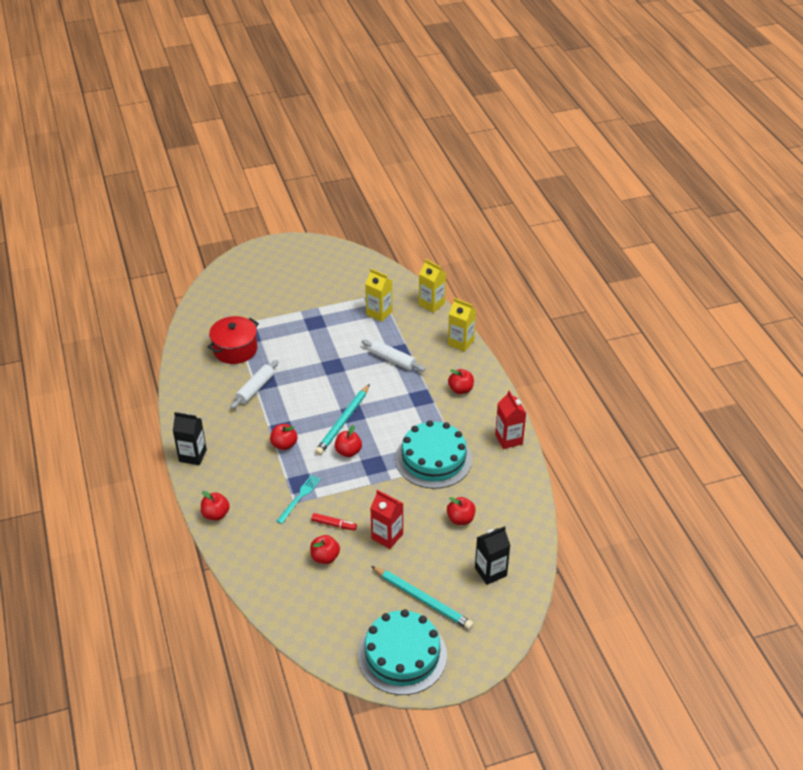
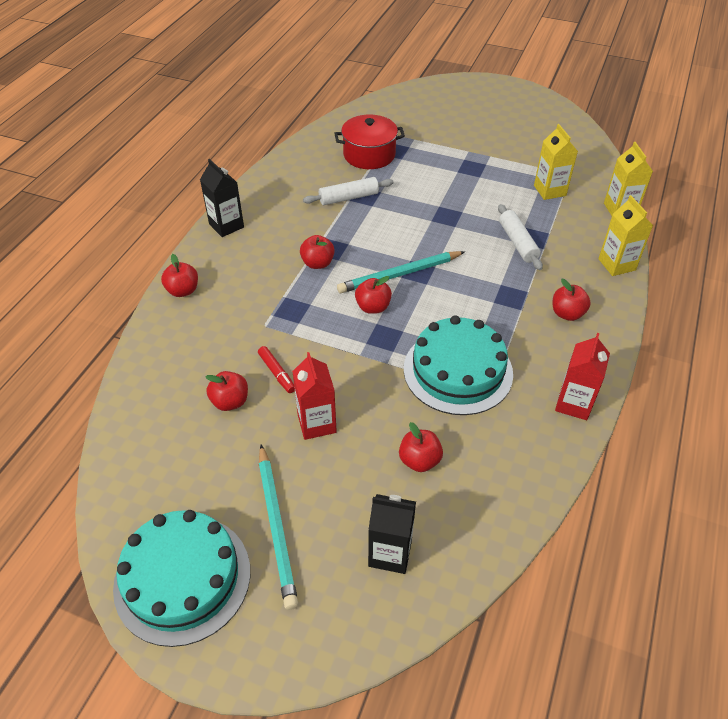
camera: 40 degrees right, 5 degrees up
(299, 497) = (274, 323): turquoise fork -> none

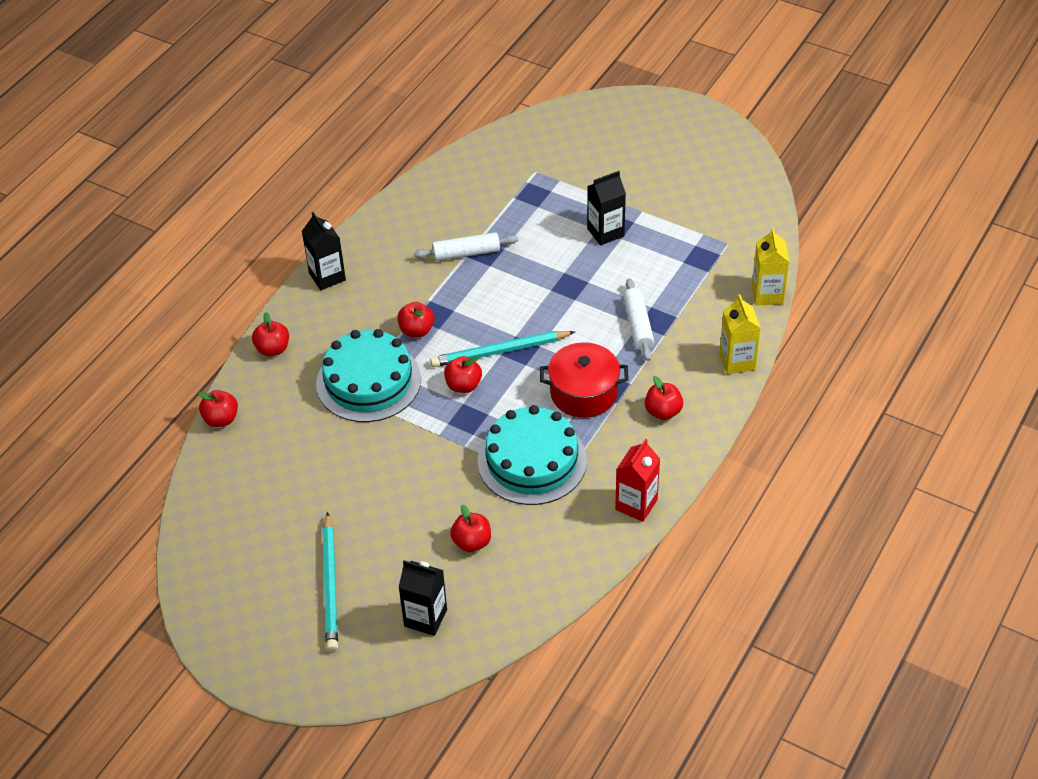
camera: 10 degrees right, 0 degrees up
(182, 578) = (244, 618): turquoise cake -> turquoise cake (368, 381)
(230, 401) = (305, 469): red apple -> red apple (221, 419)
(277, 373) = (354, 445): red marker -> none
(316, 423) = (383, 498): red carton -> none
(369, 155) = (502, 198): red pot -> red pot (583, 393)
(465, 173) = (605, 232): none -> black carton
(549, 190) = (696, 263): yellow carton -> none

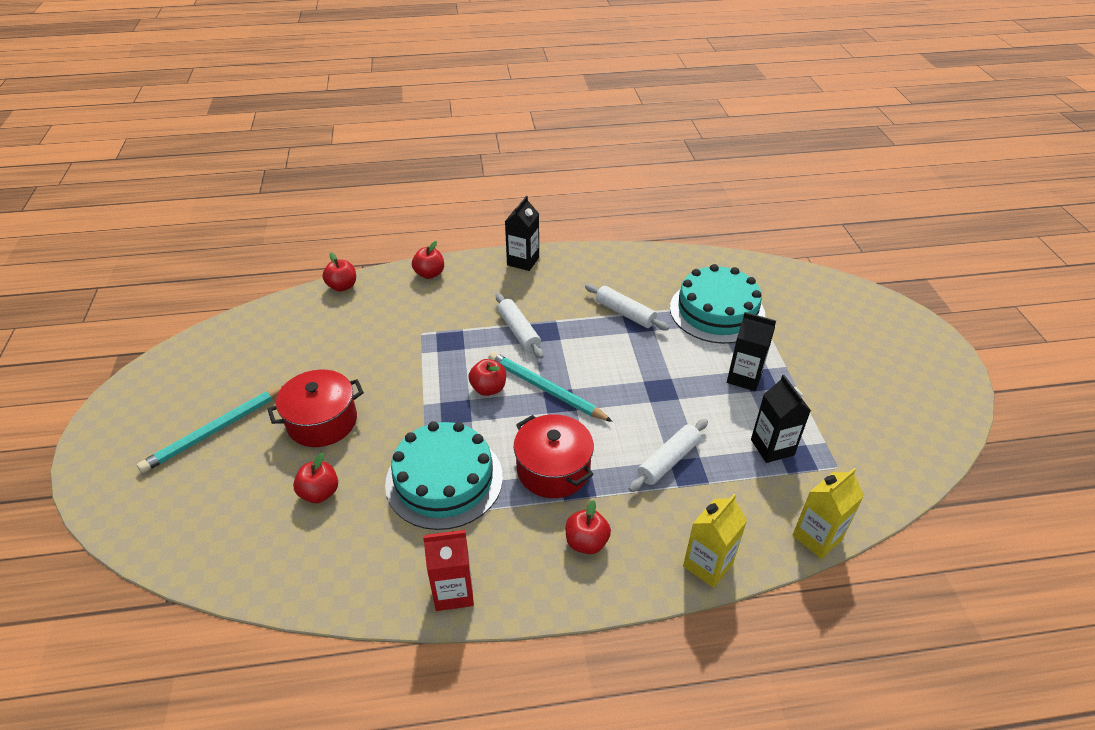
camera: 50 degrees right, 5 degrees down
(368, 381) = (443, 335): turquoise cake -> turquoise cake (717, 311)
(392, 508) = (322, 421): none -> red pot
(416, 330) = (519, 331): red apple -> white rolling pin
(425, 618) = (212, 511): black carton -> black carton (772, 447)

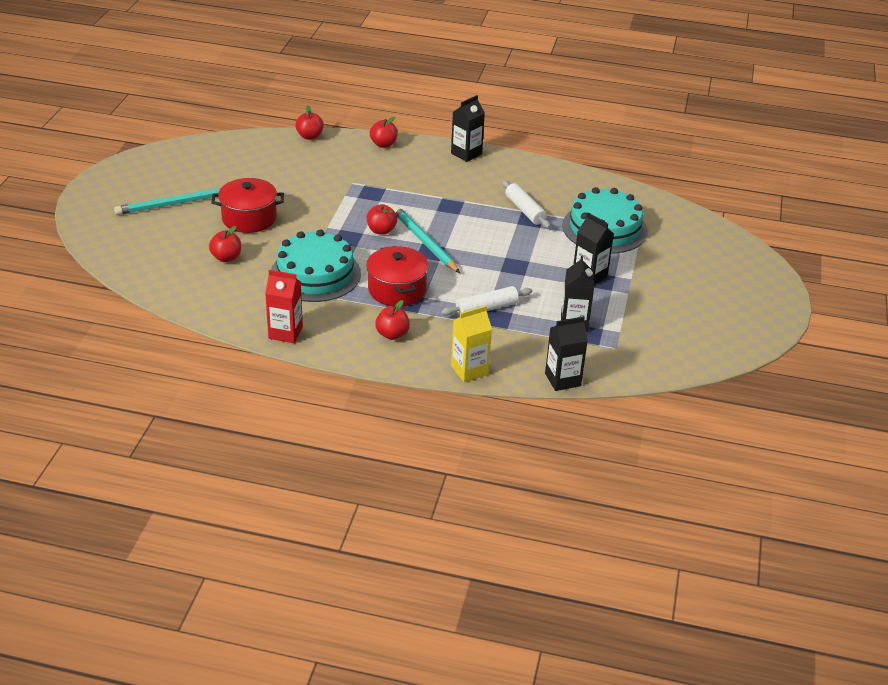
camera: 20 degrees right, 5 degrees down
(519, 331) = (429, 200): white rolling pin -> none
(817, 537) = (562, 379): yellow carton -> black carton

